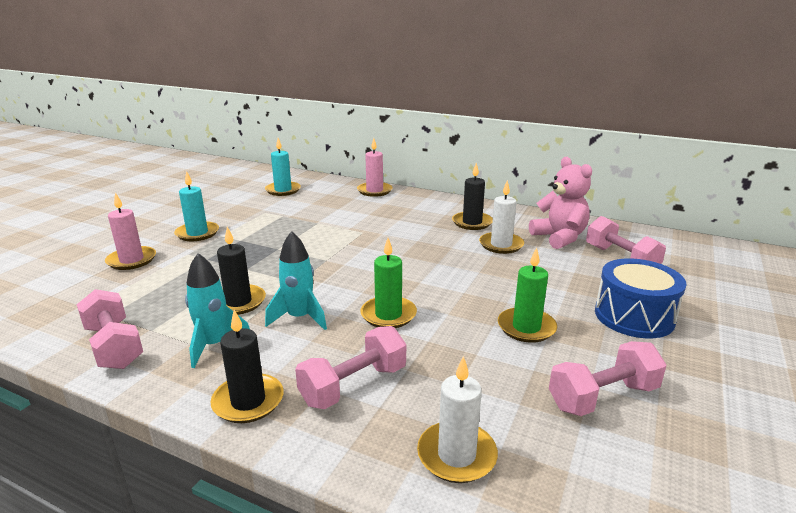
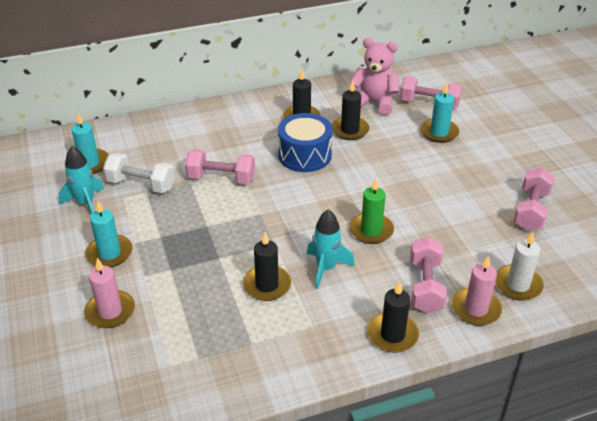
camera: 45 degrees left, 15 degrees up
(114, 346) = (252, 370): pink dumbbell -> pink dumbbell (221, 178)
(214, 345) = (311, 322): turquoise rocket -> turquoise rocket (86, 203)
(288, 211) = (141, 184): none -> white dumbbell
(374, 191) = (174, 121): pink candle -> pink candle (476, 309)
(501, 245) = (350, 130): white candle -> black candle
(526, 327) = (449, 190): green candle -> none
(594, 282) = (439, 132): none -> turquoise candle
(634, 316) = (486, 148): blue drum -> blue drum (305, 155)

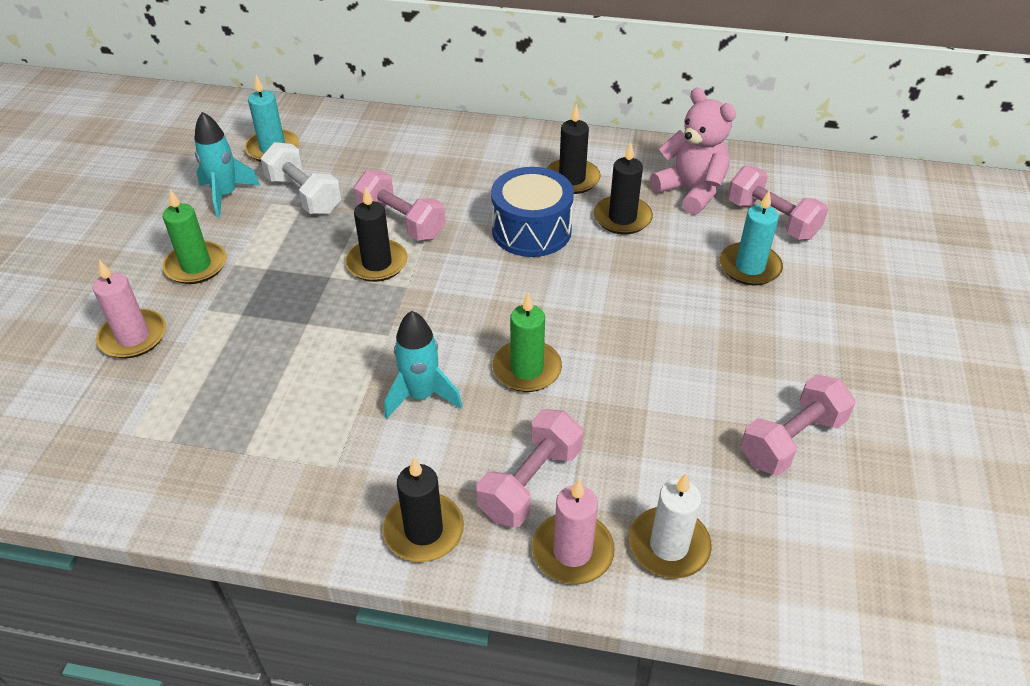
camera: 30 degrees right, 5 degrees up
(109, 253) = (196, 266): turquoise candle -> green candle
(267, 285) = (329, 385): black candle -> black candle (377, 263)

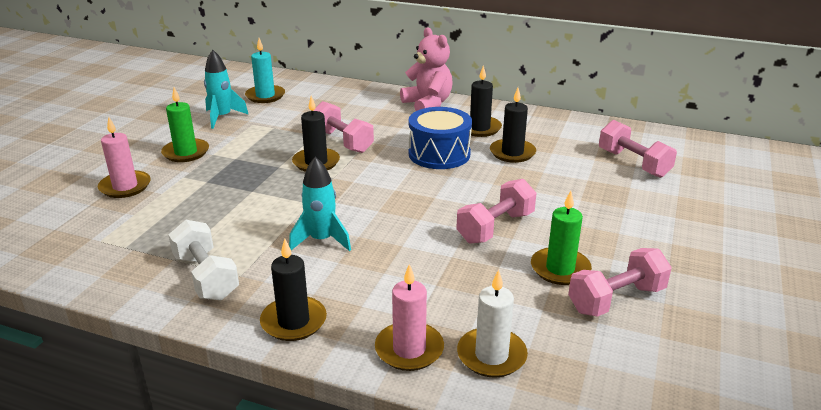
camera: 10 degrees right, 15 degrees down
(304, 195) = (277, 122): white dumbbell -> white dumbbell (206, 277)
(527, 369) = (409, 233): green candle -> green candle (560, 269)
(530, 483) = (389, 302): pink dumbbell -> pink dumbbell (495, 227)
(691, 191) = (571, 142): pink teddy bear -> pink teddy bear (428, 104)
(749, 267) = (607, 189): turquoise candle -> none

